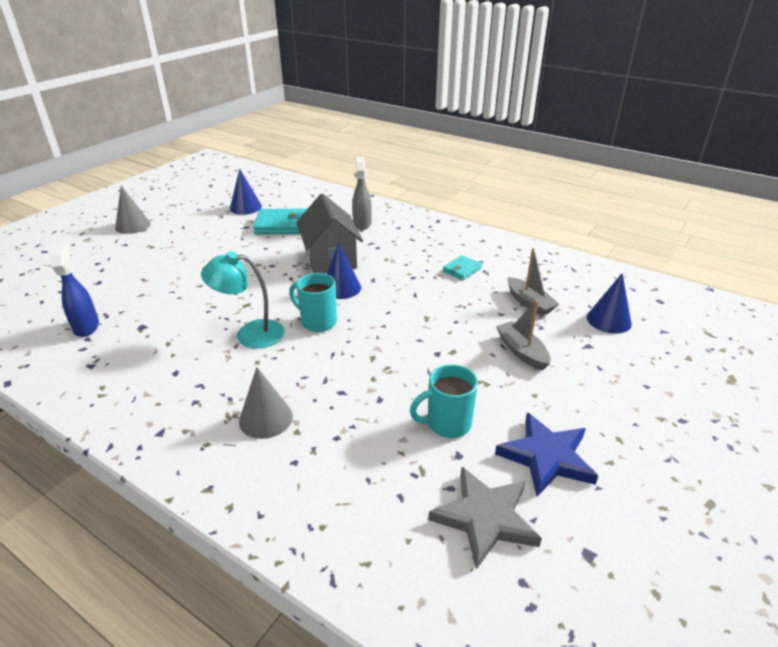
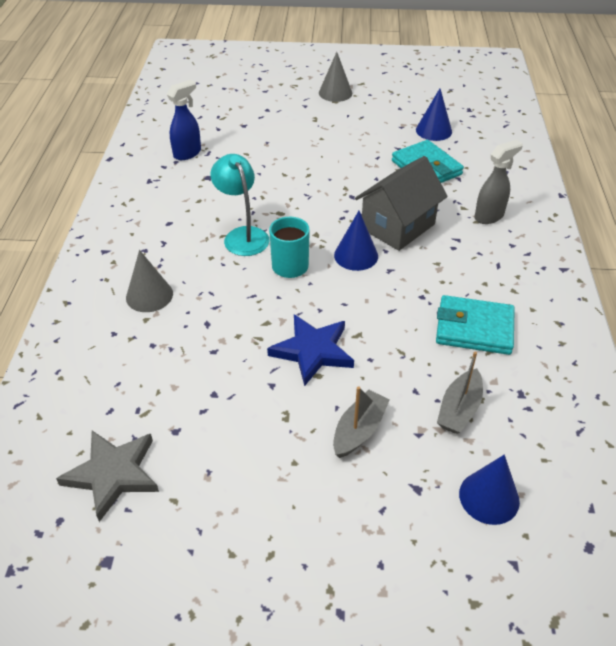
camera: 60 degrees right, 10 degrees up
(447, 424) = (210, 409): turquoise mug -> none
(462, 270) = (474, 328): turquoise wallet -> turquoise wallet, size x1.77
(546, 457) = (209, 498): blue star -> blue star (313, 351)

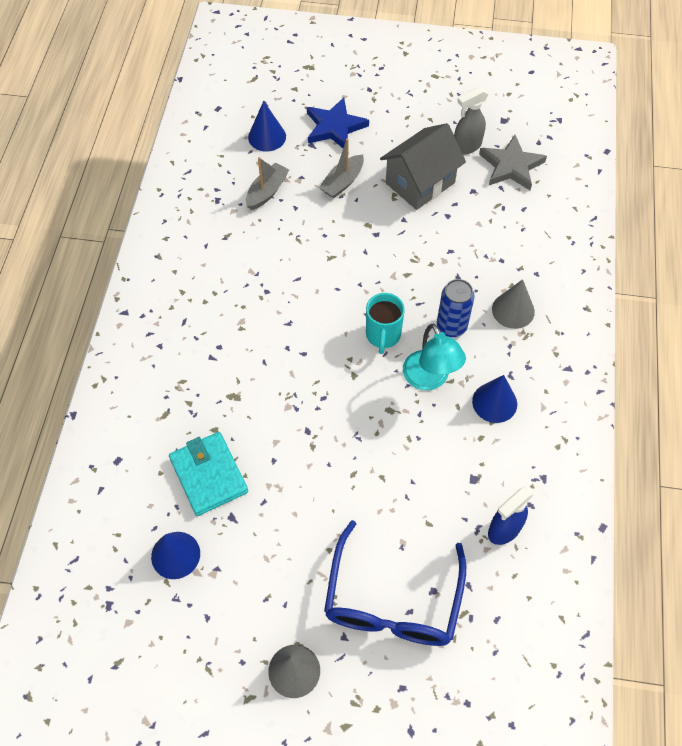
camera: 175 degrees left, 15 degrees up
(218, 277) = (451, 326): none -> blue can
(273, 120) = (392, 601): none -> blue glasses
(313, 351) = (369, 245): blue star -> blue star (334, 127)
(356, 255) = (317, 343): blue cone -> blue cone (494, 402)
(398, 226) = (267, 379): grey house -> grey house (420, 183)
(474, 328) = (232, 256): turquoise wallet -> none
(489, 216) = (166, 387): grey spray bottle -> grey spray bottle (466, 146)

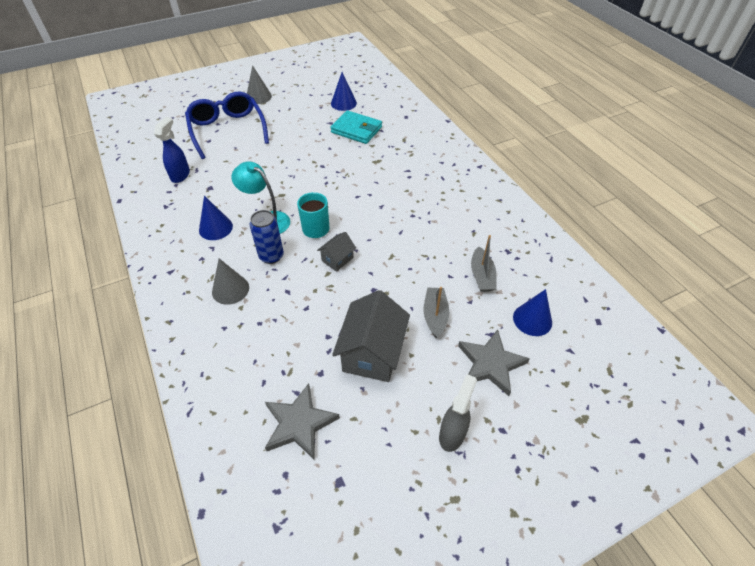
camera: 145 degrees right, 10 degrees down
(334, 127) = (490, 364): blue star -> grey star
(386, 284) = (337, 259): none -> grey house
(466, 146) = (357, 419): grey spray bottle -> grey spray bottle (452, 434)

